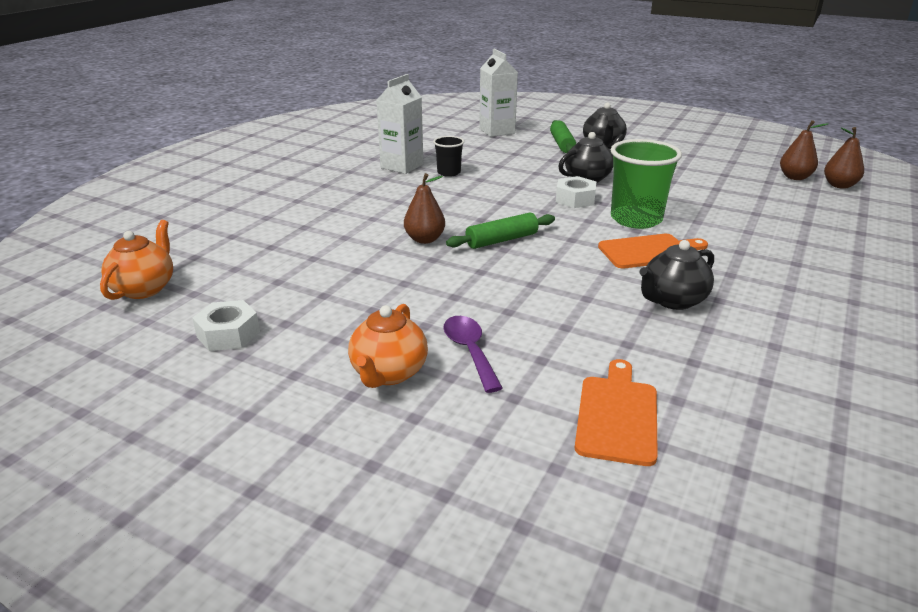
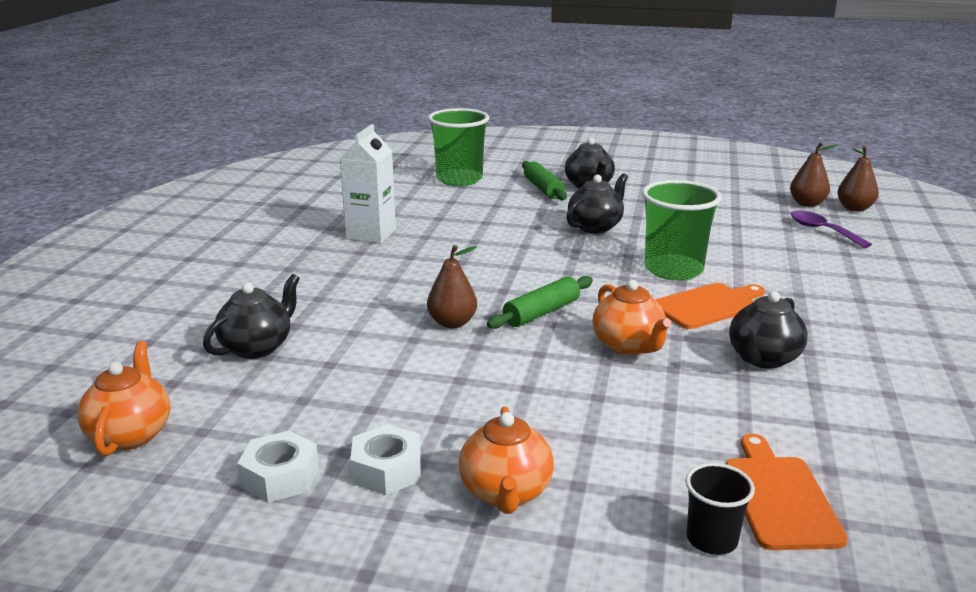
camera: 15 degrees left, 5 degrees down
(268, 239) = (257, 347): none -> black teapot
(449, 172) = (432, 236): black cup -> black cup (711, 539)
(470, 351) = (582, 451): purple spoon -> purple spoon (822, 231)
(497, 131) = (459, 179): white carton -> green cup
(559, 275) = (628, 346): none -> orange teapot
(575, 199) = (595, 253): white nut -> white nut (387, 470)

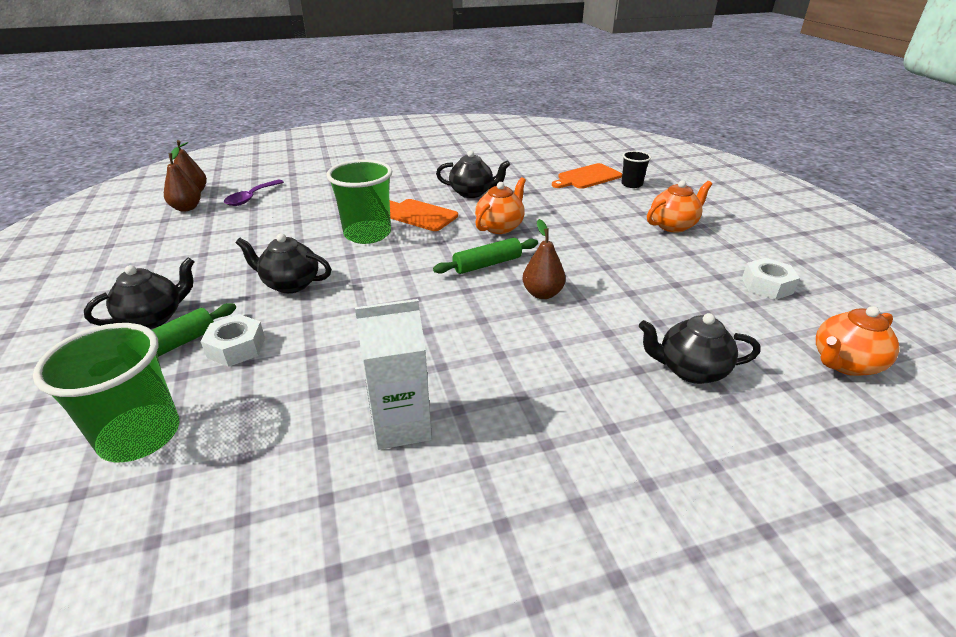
camera: 120 degrees left, 10 degrees up
(387, 470) = (710, 258): white nut -> white nut (236, 347)
(541, 312) = (487, 264): green rolling pin -> green rolling pin turned 45 degrees counterclockwise

